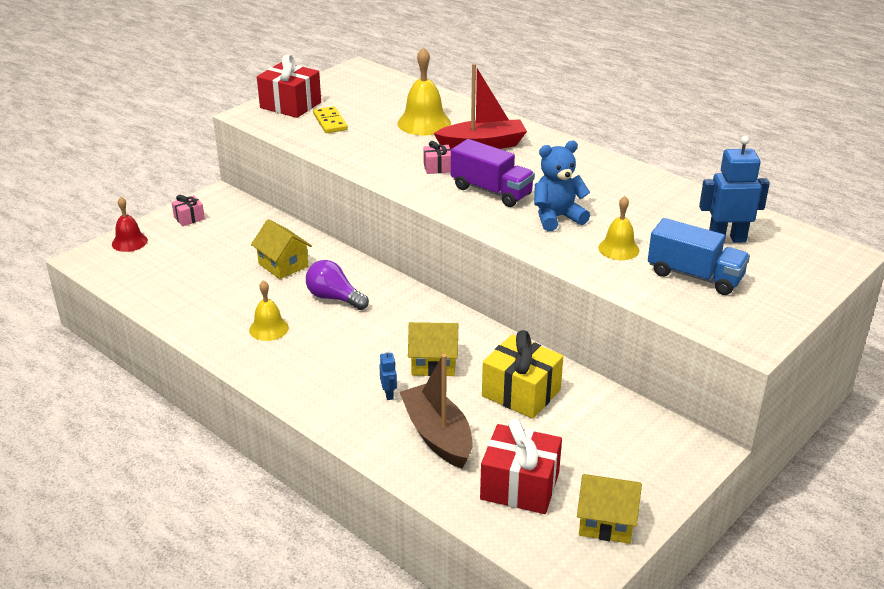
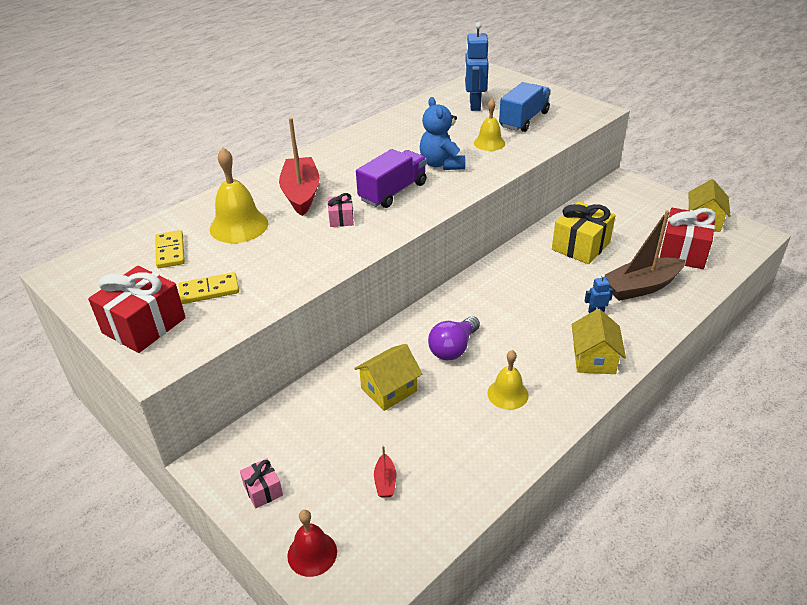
camera: 85 degrees left, 5 degrees up
(183, 268) = (385, 481): none -> red boat
(385, 101) = (170, 251): none -> yellow domino
(433, 363) = (550, 287): yellow house -> yellow house (594, 359)

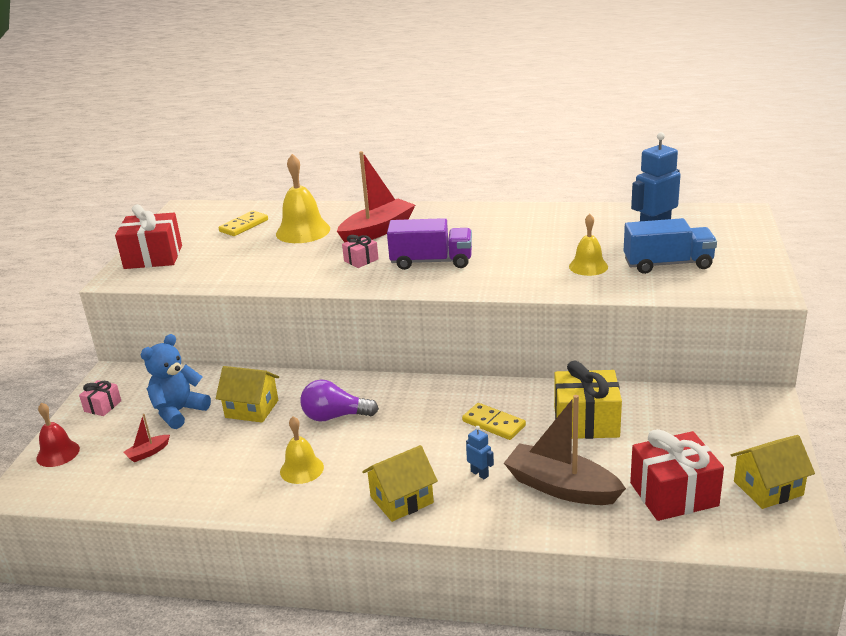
camera: 55 degrees right, 10 degrees down
(209, 290) = (212, 258): yellow domino -> yellow domino (493, 424)
(441, 164) = (511, 262): blue teddy bear -> blue teddy bear (178, 412)

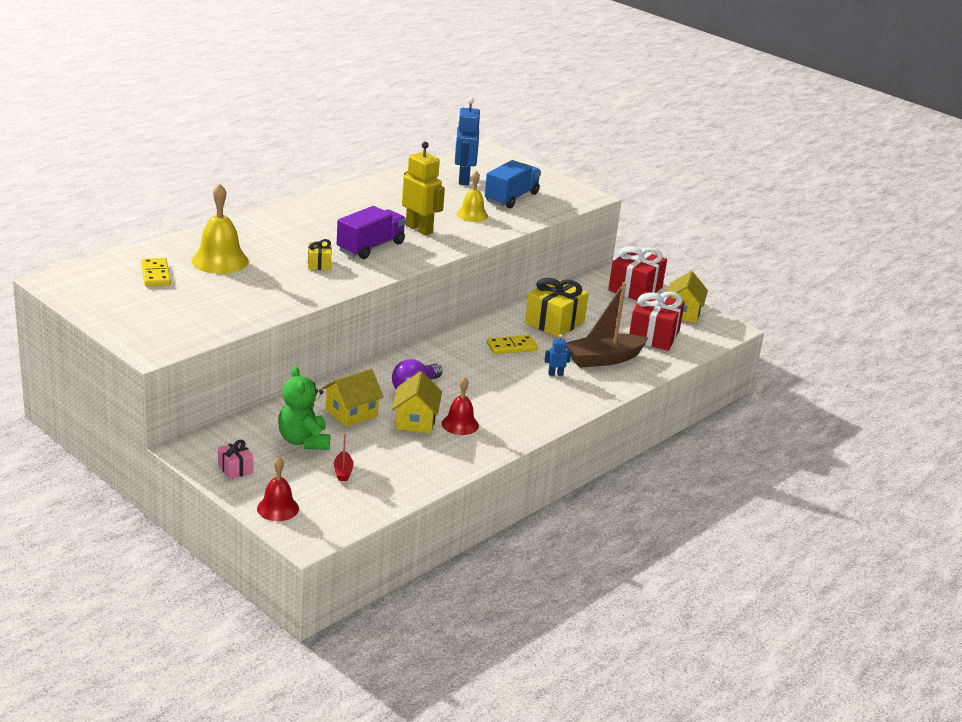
camera: 60 degrees left, 0 degrees up
(153, 257) = (139, 325): red gift -> red gift (635, 289)
(178, 412) = (304, 441): blue teddy bear -> green teddy bear
(301, 469) = (460, 424): yellow bell -> red bell
(361, 260) = (319, 264): pink gift -> yellow gift
(377, 231) = (280, 240): red boat -> none
(401, 500) = (544, 407): yellow house -> yellow house (415, 421)
(508, 261) = (419, 229): none -> yellow robot

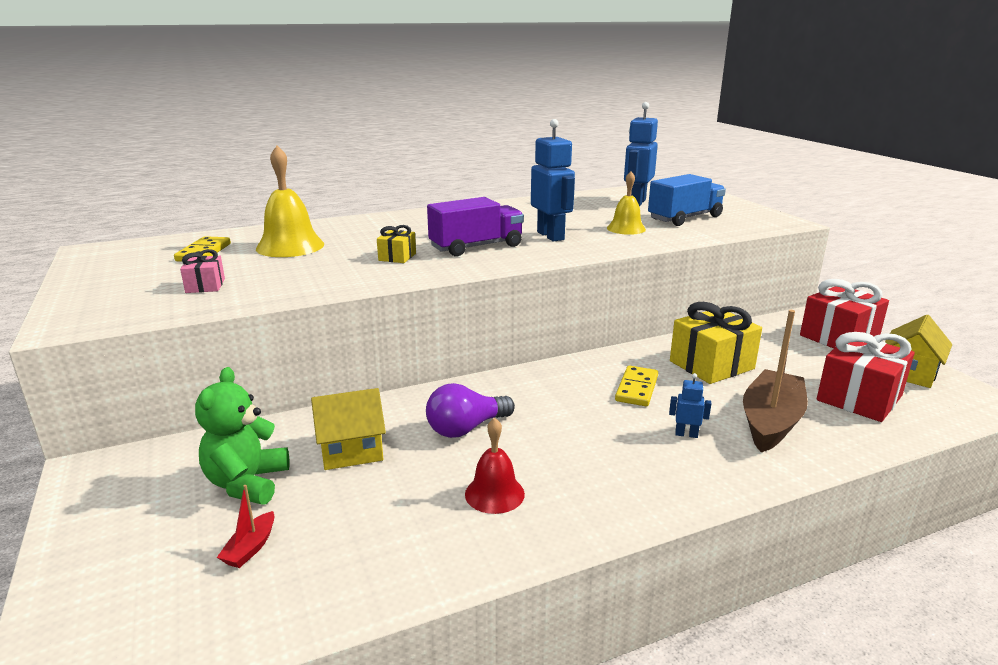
camera: 25 degrees right, 5 degrees down
(235, 469) = (109, 512): pink gift -> pink gift (205, 286)
(278, 508) = (81, 603): red bell -> none
(415, 421) = (431, 477): yellow house -> none
(419, 229) = (551, 236): yellow robot -> blue robot
(511, 347) = (637, 388): yellow domino -> yellow domino turned 75 degrees counterclockwise
(603, 359) = (771, 422): brown boat -> brown boat turned 120 degrees clockwise

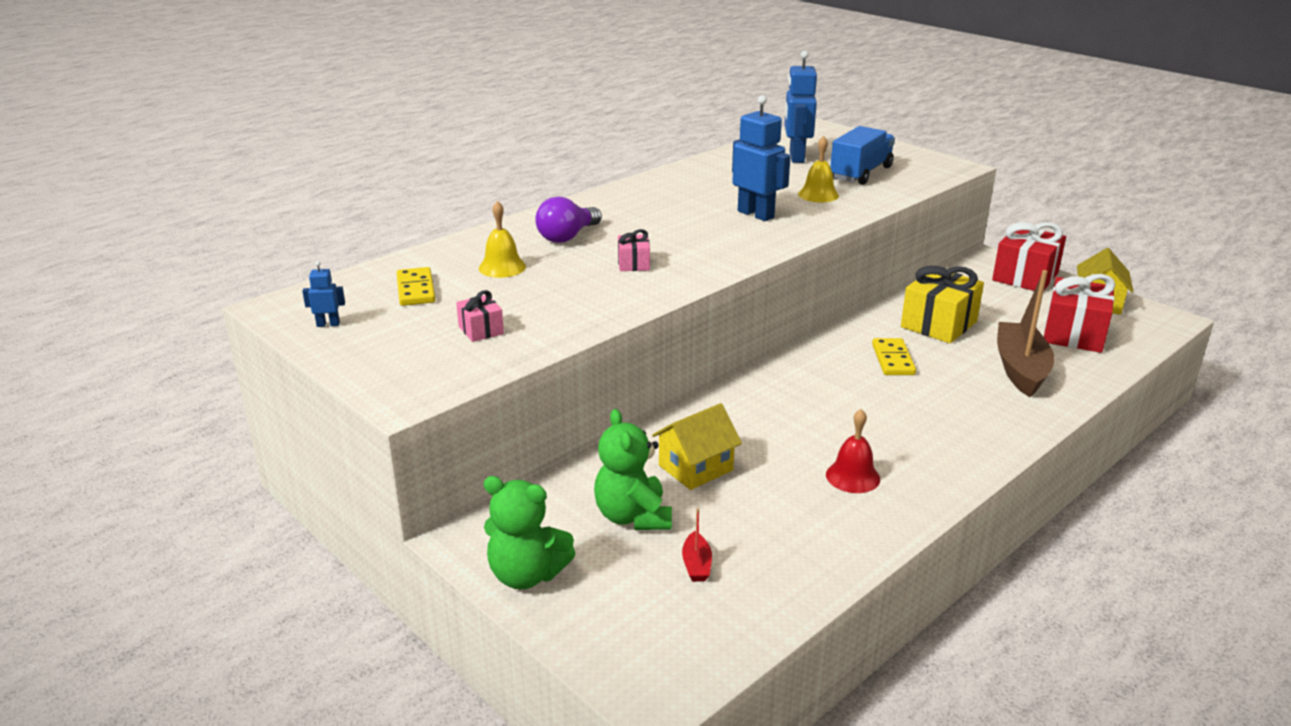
camera: 20 degrees left, 5 degrees up
(96, 516) = (526, 575): none -> green teddy bear
(290, 246) = (502, 267): yellow bell -> yellow bell, size x0.63
(397, 257) = (633, 264): yellow gift -> pink gift
(466, 428) = (778, 427): purple light bulb -> purple light bulb (567, 237)
(476, 247) = (698, 239): purple truck -> none
(686, 434) = (963, 394): blue robot -> blue robot (328, 324)

